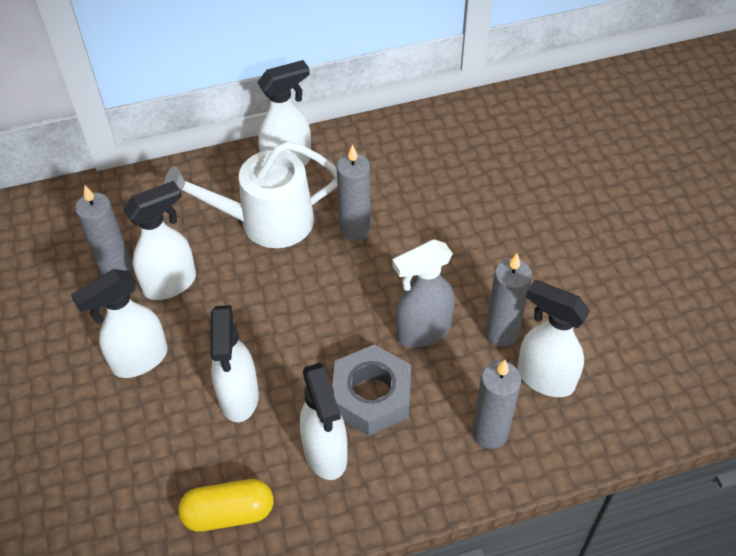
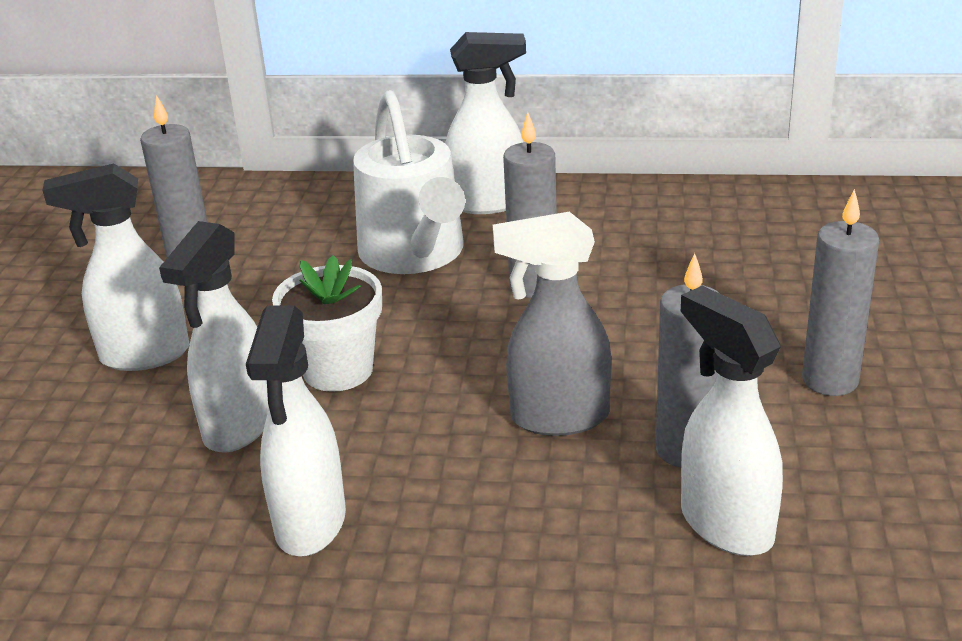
camera: 25 degrees right, 20 degrees down
(171, 283) = (245, 289): white spray bottle -> none
(229, 513) = (121, 555): yellow capsule -> none
(266, 222) = (415, 254): white watering can -> white watering can turned 120 degrees counterclockwise
(273, 334) = (338, 370): none -> white flower pot
(371, 396) = (427, 474): grey nut -> none
(490, 433) = (587, 571): grey candle -> grey candle (830, 380)

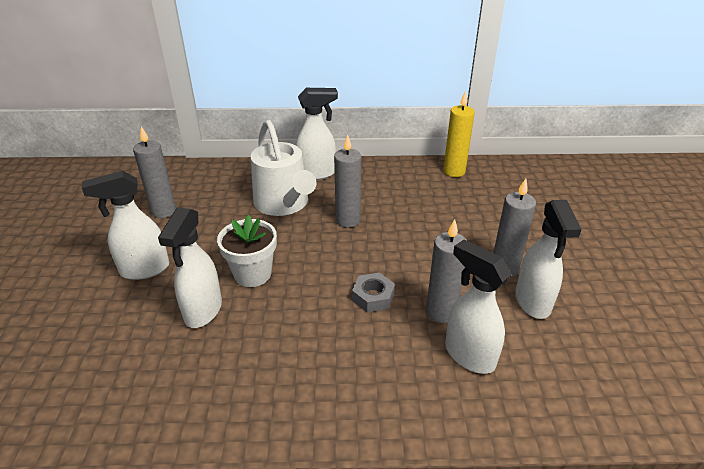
camera: 10 degrees left, 5 degrees up
(310, 524) = (251, 370): white spray bottle -> white spray bottle (533, 302)
(558, 418) = (373, 297): grey spray bottle -> grey nut
(764, 205) = (454, 171): none -> yellow candle

